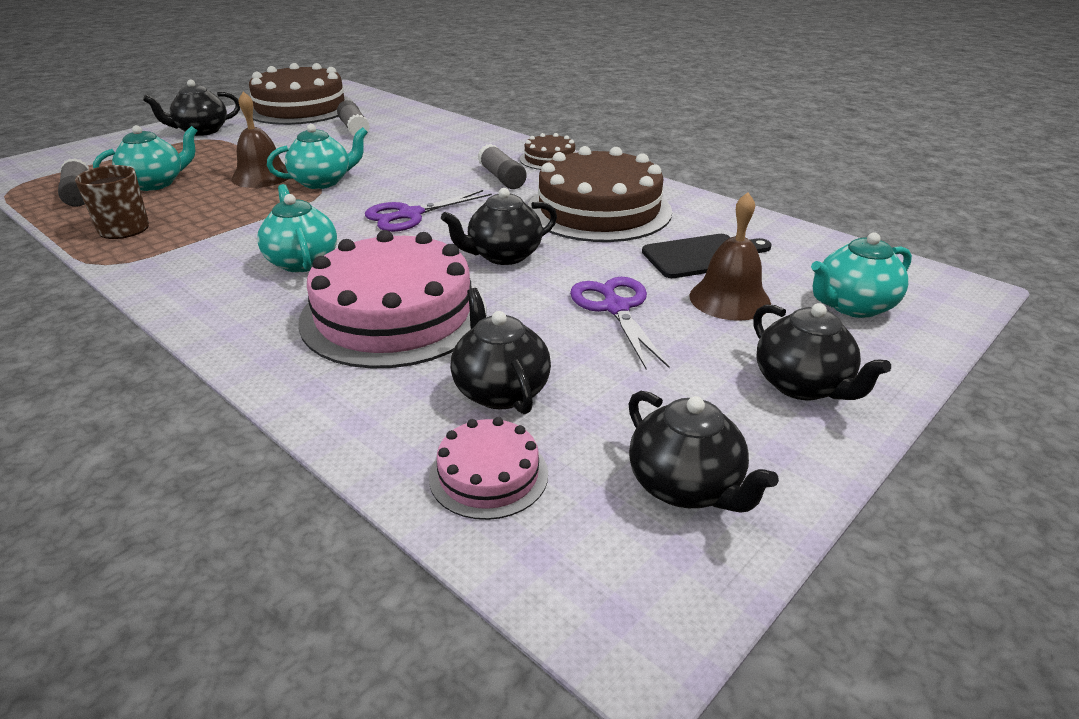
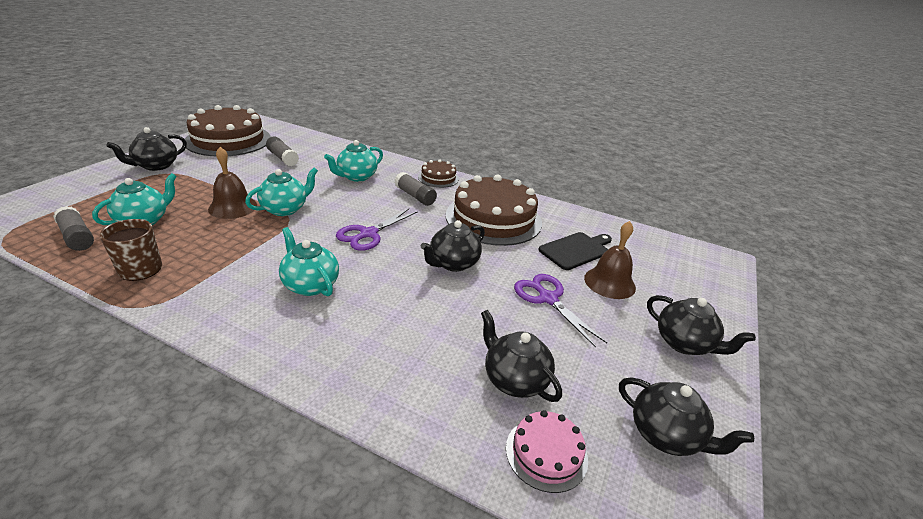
camera: 20 degrees left, 0 degrees up
(394, 314) = (406, 324): pink cake -> none
(852, 306) = (677, 279): turquoise teapot -> turquoise teapot (356, 177)

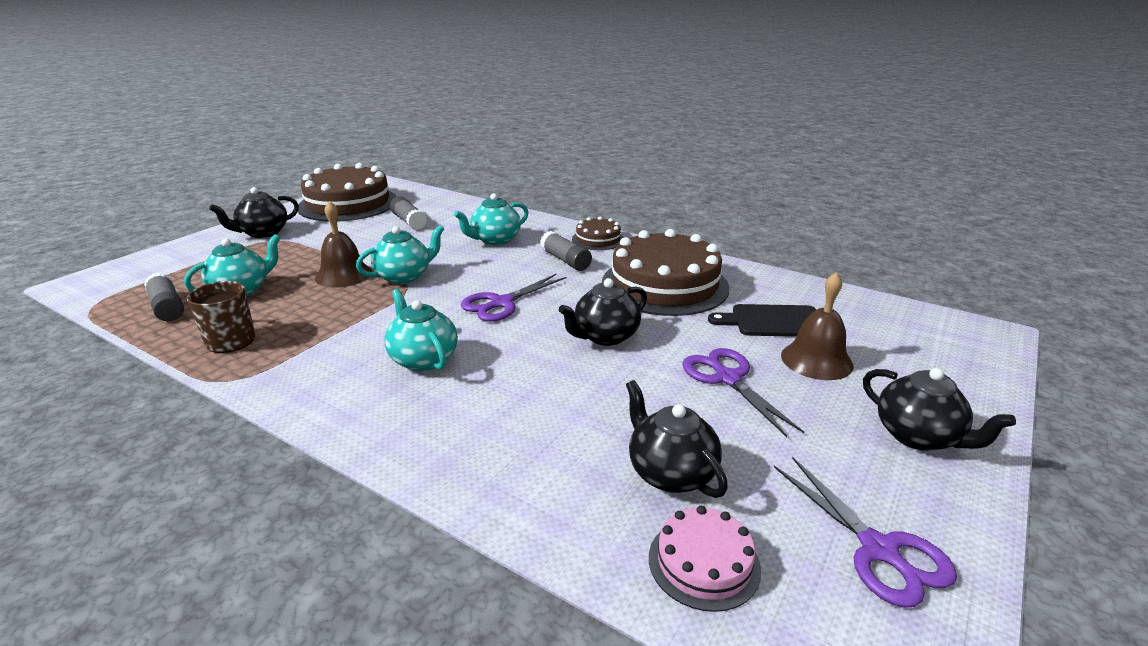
camera: 10 degrees right, 5 degrees down
(576, 250) = (773, 321): black cutting board -> black cutting board turned 150 degrees counterclockwise
(666, 435) = (878, 550): black teapot -> purple scissors

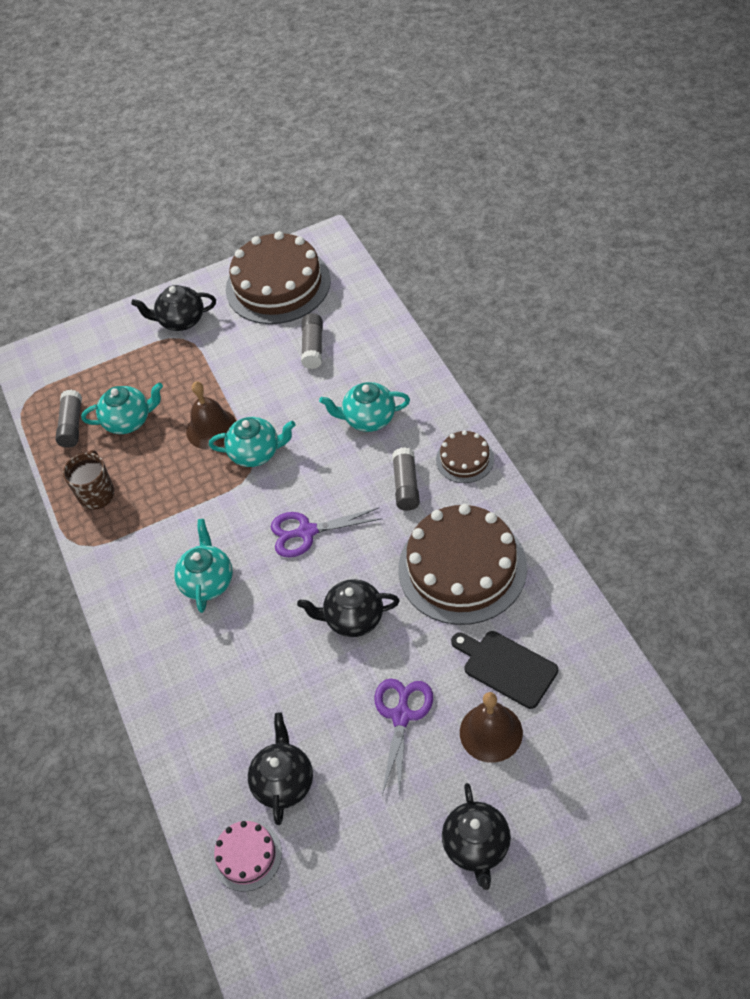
camera: 40 degrees right, 25 degrees up
(878, 550) = (349, 906): purple scissors -> none

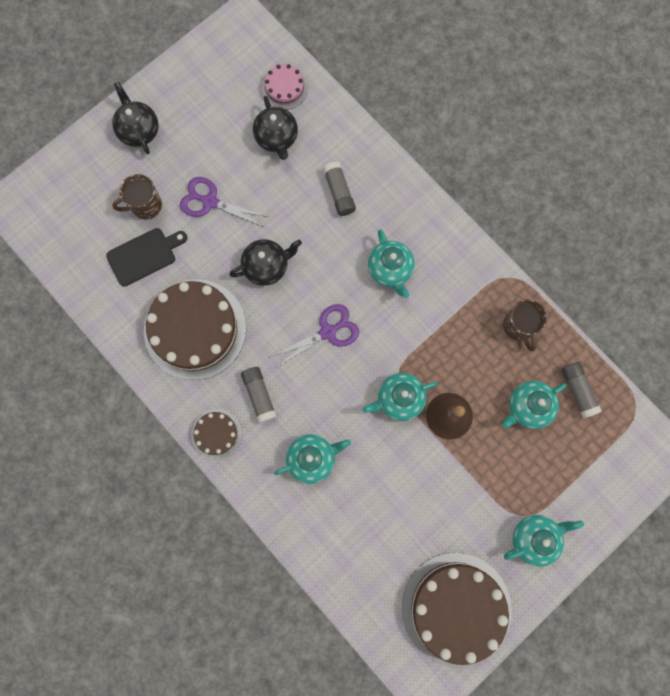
camera: 155 degrees right, 25 degrees up
(181, 321) = (534, 538): black teapot -> turquoise teapot
(313, 347) = (391, 532): grey glue stick -> grey glue stick (339, 193)
(401, 716) = (210, 202): purple scissors -> purple scissors turned 120 degrees clockwise
(491, 732) = (145, 205): brown bell -> brown mug
(506, 667) = (144, 255): black cutting board -> black cutting board turned 45 degrees counterclockwise

